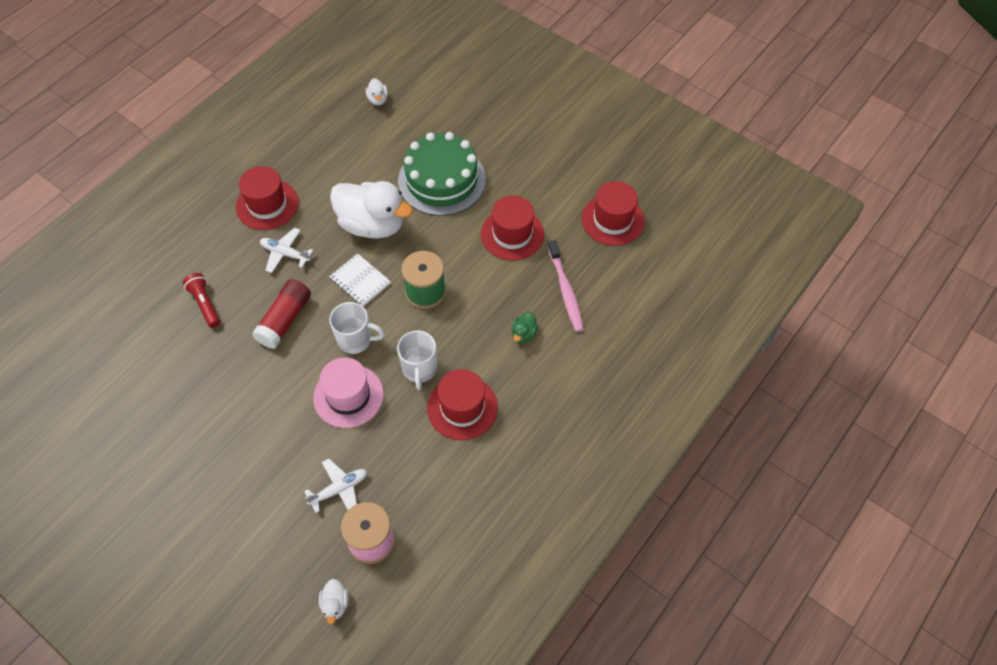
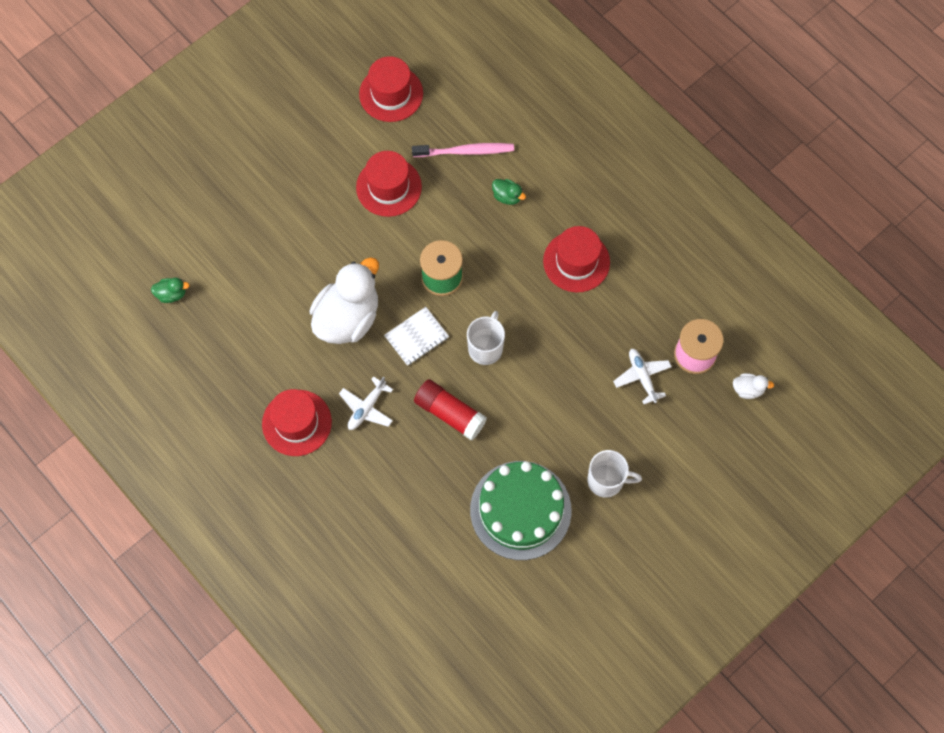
camera: 80 degrees left, 10 degrees up
(205, 304) = (415, 492): red flashlight -> none
(348, 396) = (547, 360): pink hat -> none
(378, 99) = (172, 294): white duck -> green duck
(419, 369) = (529, 293): white mug -> white mug (606, 481)
(442, 180) = (304, 243): green cake -> green cake (520, 510)

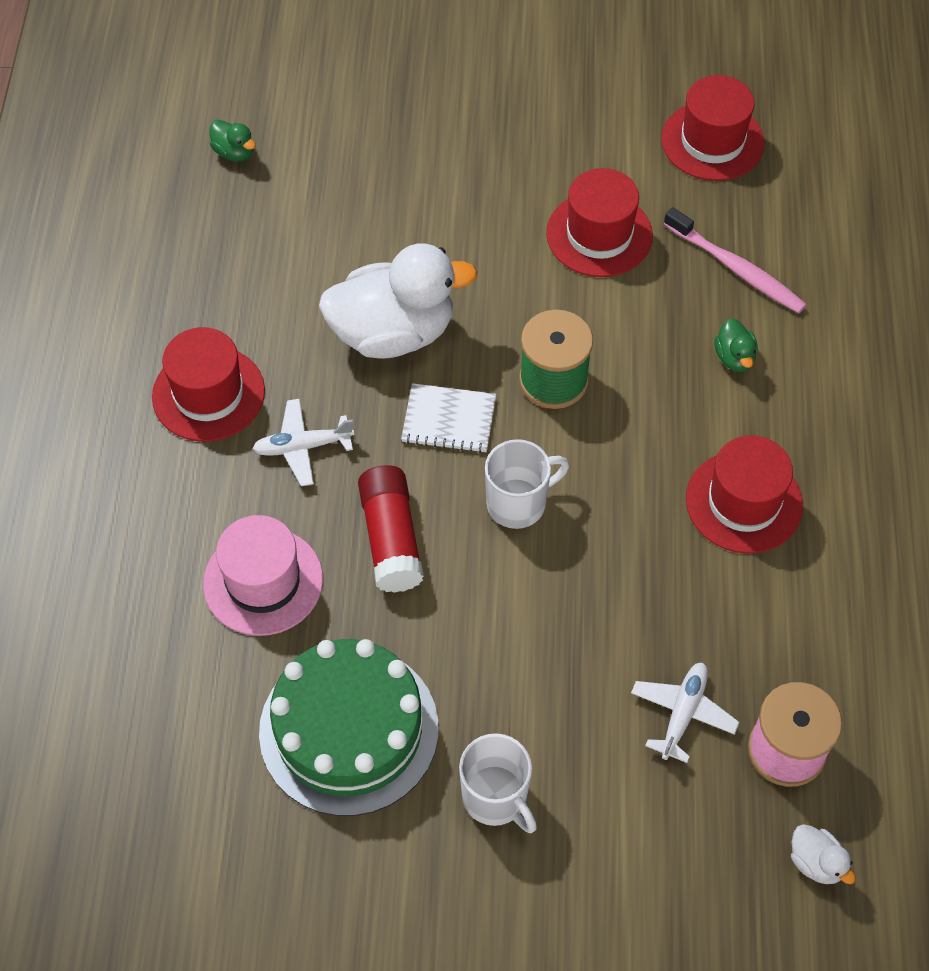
camera: 45 degrees right, 10 degrees down
(416, 483) = (263, 581): none -> pink hat

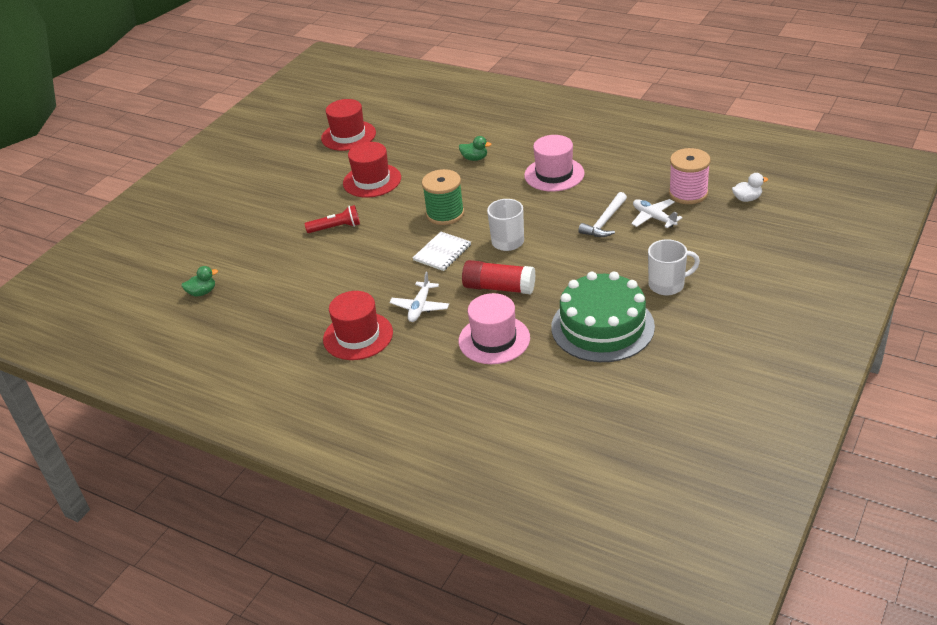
camera: 60 degrees left, 20 degrees down
(393, 332) = (374, 259): white duck -> none
(452, 244) = (336, 228): none -> red flashlight
(635, 636) = (605, 222): none -> white hammer
(736, 268) = (426, 146): pink toothbrush -> none
(744, 502) = (554, 174): red hat -> pink hat

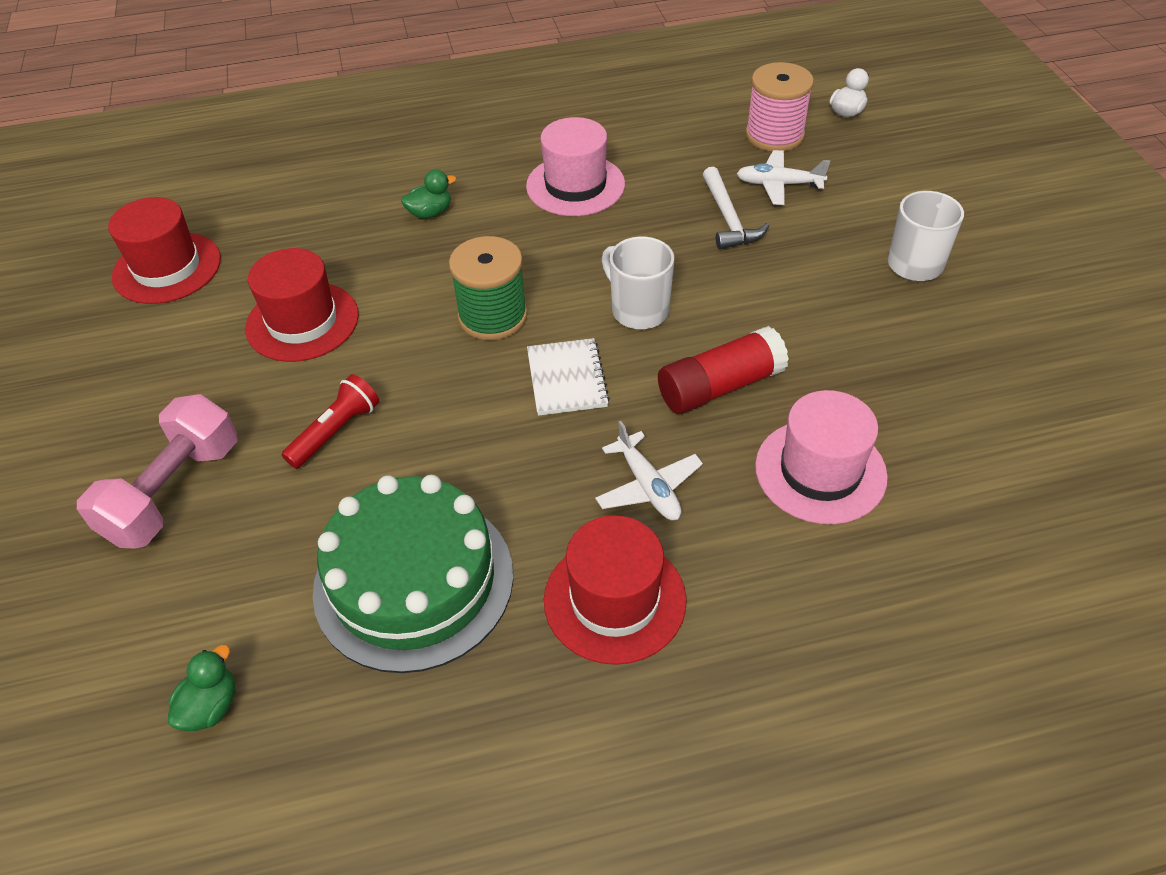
camera: 45 degrees left, 10 degrees up
(262, 220) = (173, 492): none -> pink dumbbell
(602, 327) = (924, 364): green cake -> green cake (413, 581)

